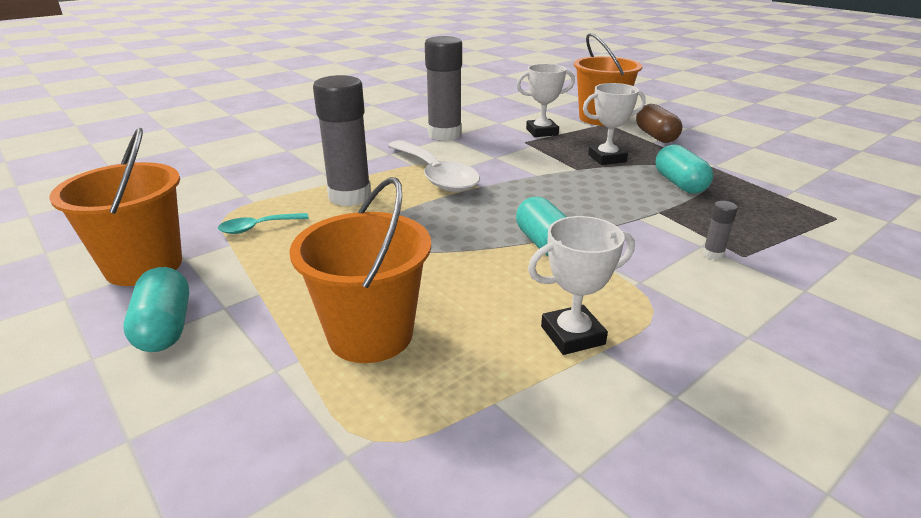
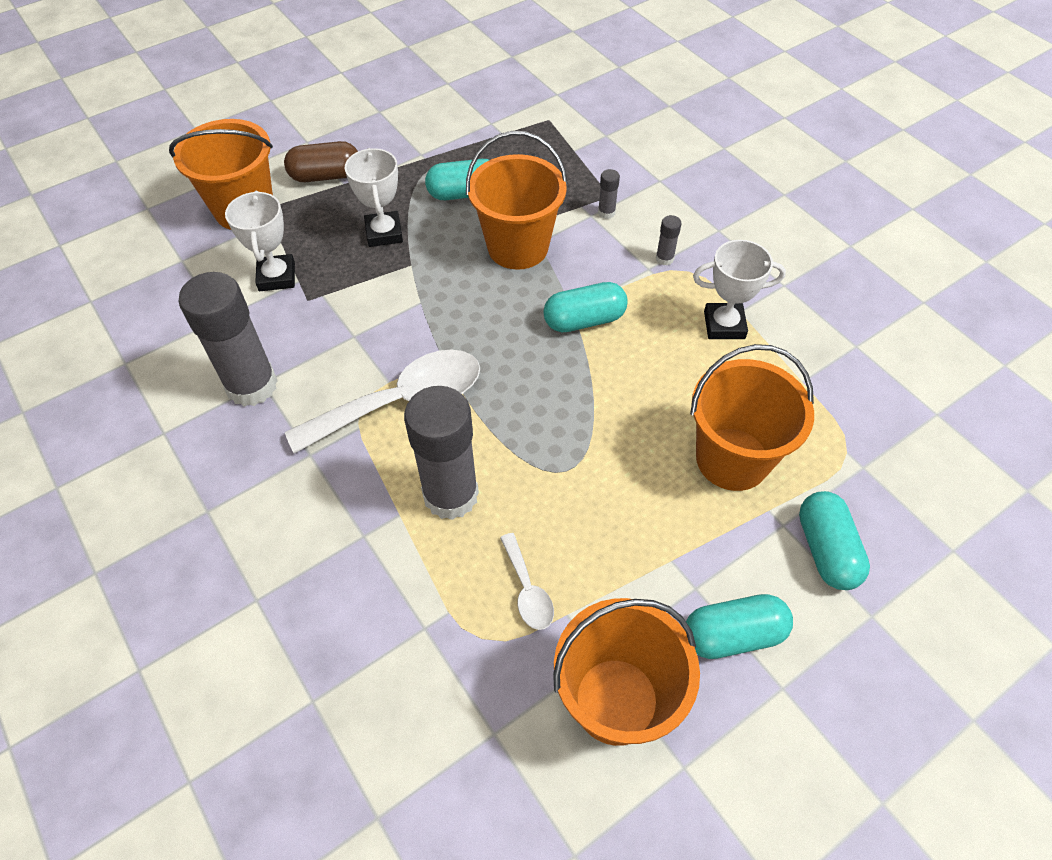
camera: 85 degrees left, 25 degrees up
(231, 404) = (826, 550): none -> turquoise capsule
(257, 228) = (527, 590): turquoise spoon -> white spoon
(572, 335) = (724, 325): white trophy -> white trophy turned 75 degrees counterclockwise
(626, 209) = (518, 247): none -> orange bucket
(663, 292) = (664, 258): none -> grey glue stick

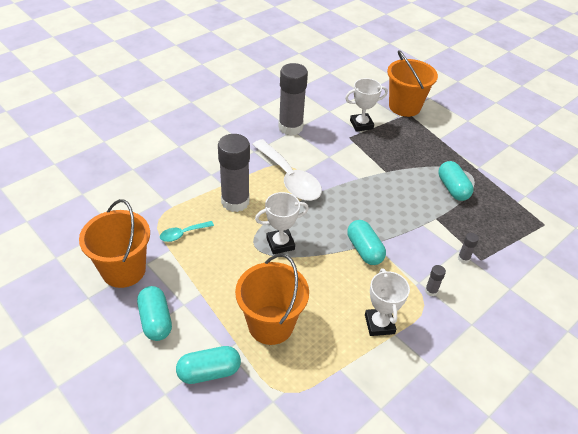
camera: 80 degrees right, 10 degrees down
(326, 176) = (442, 131): brown capsule -> none
(384, 233) = (406, 158): white trophy -> white trophy (280, 243)
(518, 247) = (415, 216): orange bucket -> none
(527, 590) = (182, 234): white spoon -> turquoise spoon

